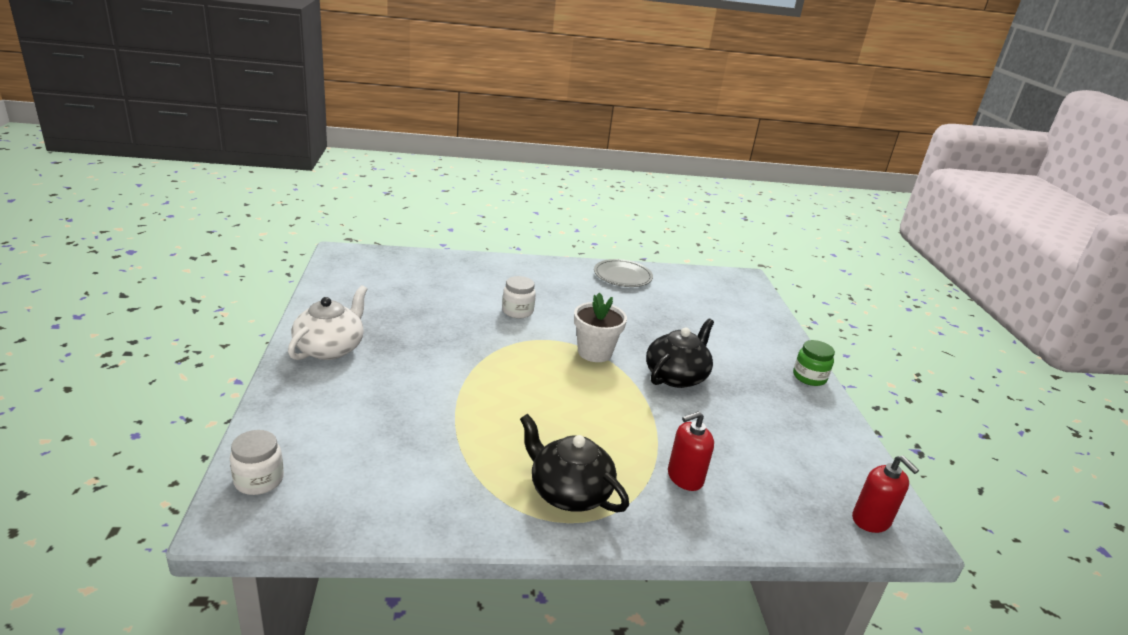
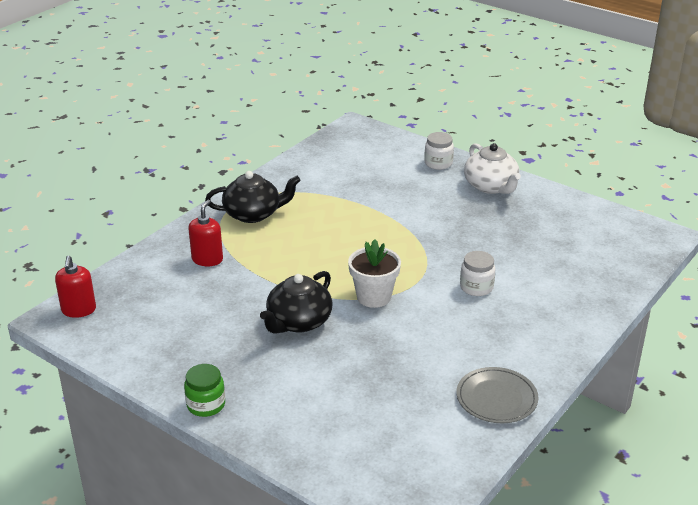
camera: 135 degrees right, 5 degrees up
(259, 480) = (375, 136): white jar -> white jar (438, 163)
(676, 376) = (298, 322): black teapot -> black teapot turned 45 degrees clockwise
(871, 520) = (79, 310): red soap dispenser -> red soap dispenser turned 105 degrees counterclockwise

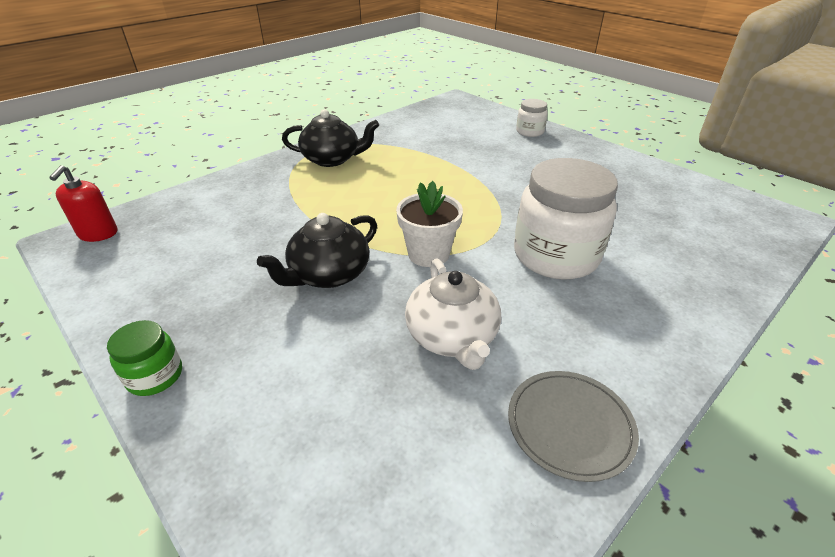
camera: 10 degrees right, 5 degrees up
(207, 259) = (264, 196): red soap dispenser -> none
(476, 287) = (555, 256): white jar -> white jar, size x2.08
(491, 186) = (582, 155): white teapot -> white teapot (452, 337)

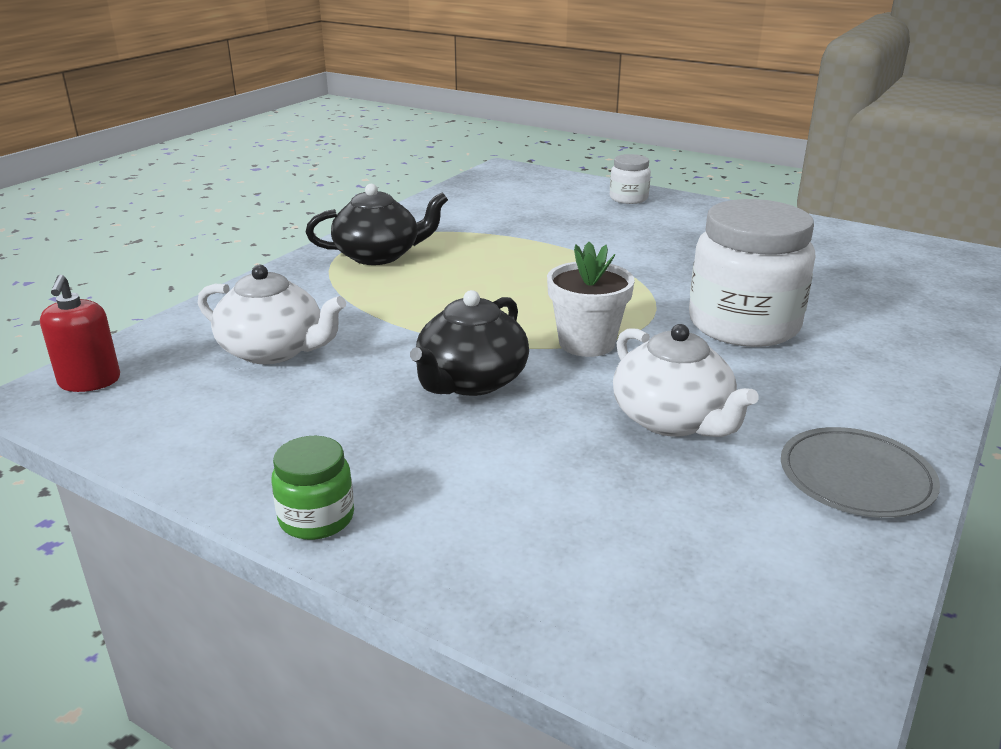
camera: 15 degrees left, 10 degrees down
(219, 227) = (274, 351): none -> white teapot

